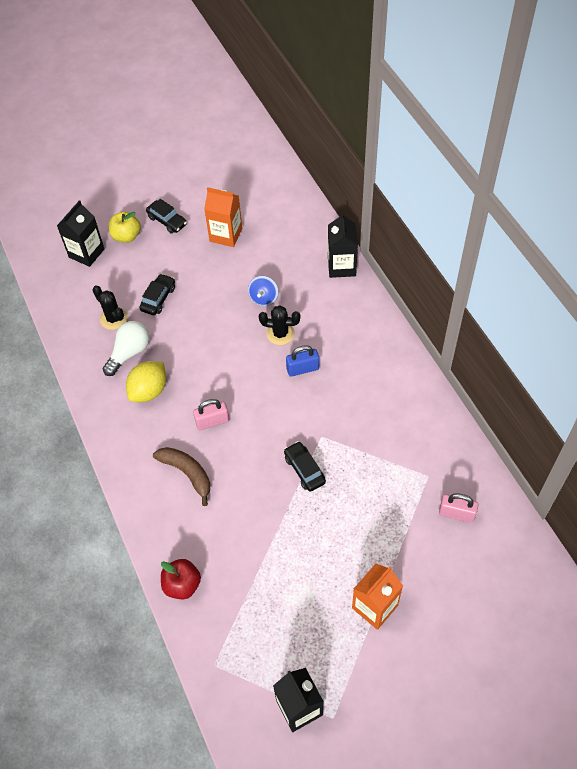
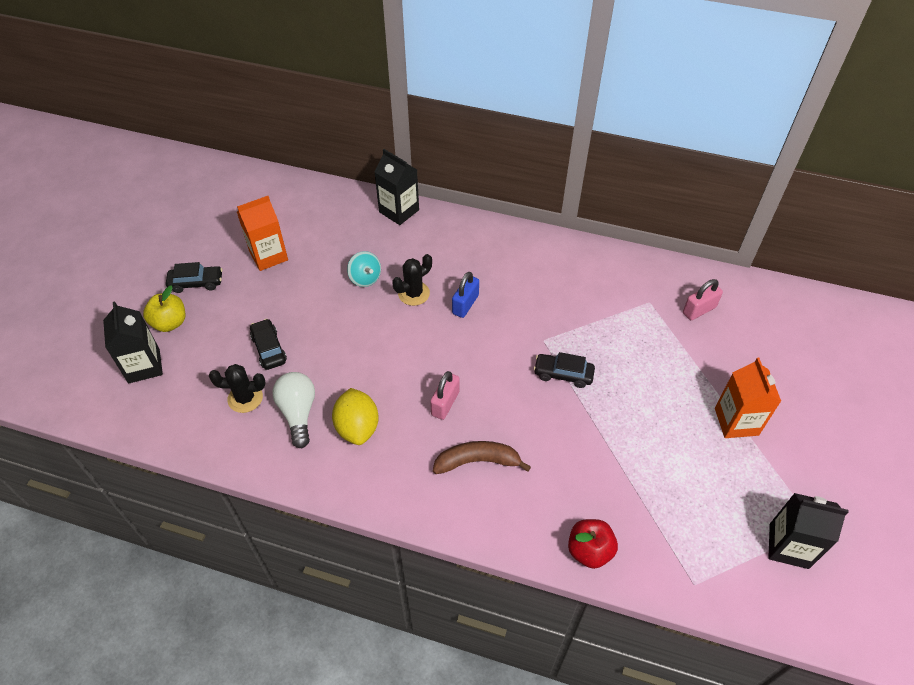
camera: 50 degrees left, 5 degrees down
(264, 298) = (365, 278): blue spinning top -> turquoise spinning top

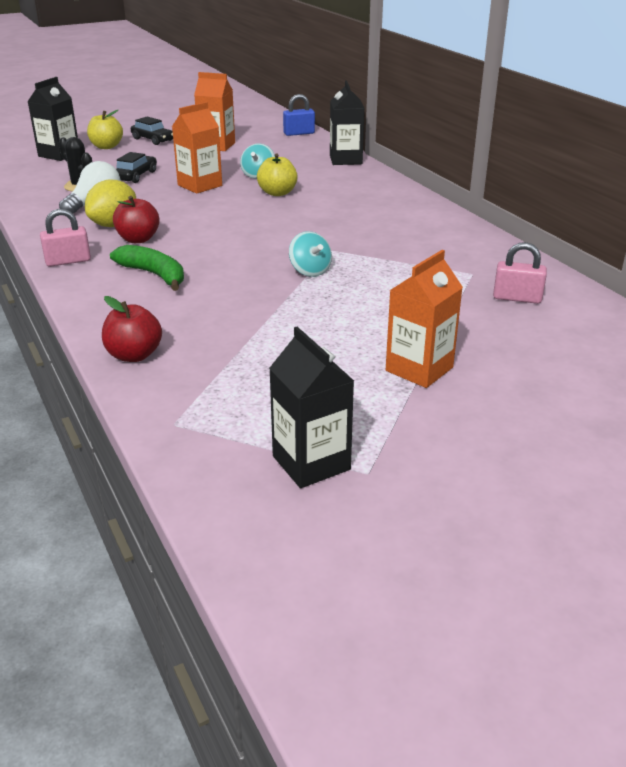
camera: 45 degrees right, 20 degrees down
(342, 325) = (200, 185): none -> orange carton
(403, 430) = (138, 239): none -> red apple
(414, 293) = (277, 193): black cactus -> yellow apple
(445, 403) = (191, 242): pink padlock -> pink padlock (68, 261)
(465, 304) = (304, 211): blue padlock -> blue padlock (299, 133)
(477, 461) = (154, 274): brown banana -> green banana
(563, 374) = (310, 271): black car -> turquoise spinning top

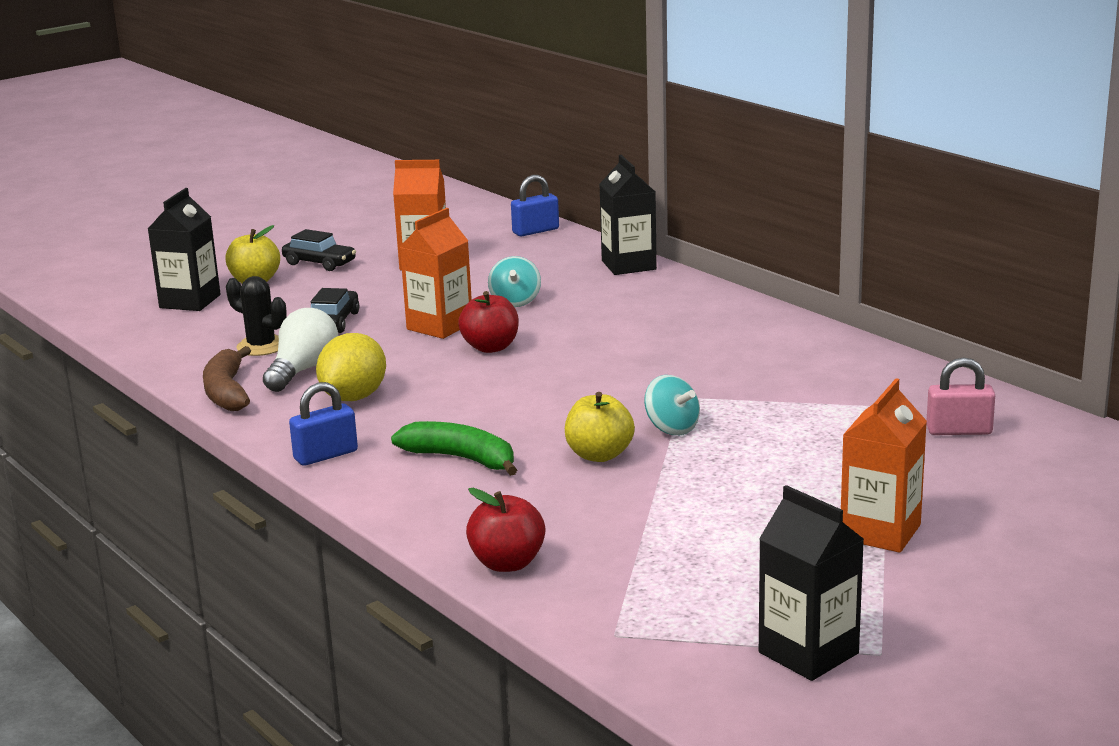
camera: 10 degrees left, 10 degrees down
(38, 212) = (227, 392): none -> brown banana
(68, 261) = (325, 455): pink padlock -> blue padlock
(138, 239) = (404, 413): red apple -> red apple (490, 347)
(277, 193) = (560, 325): yellow apple -> yellow apple (599, 455)

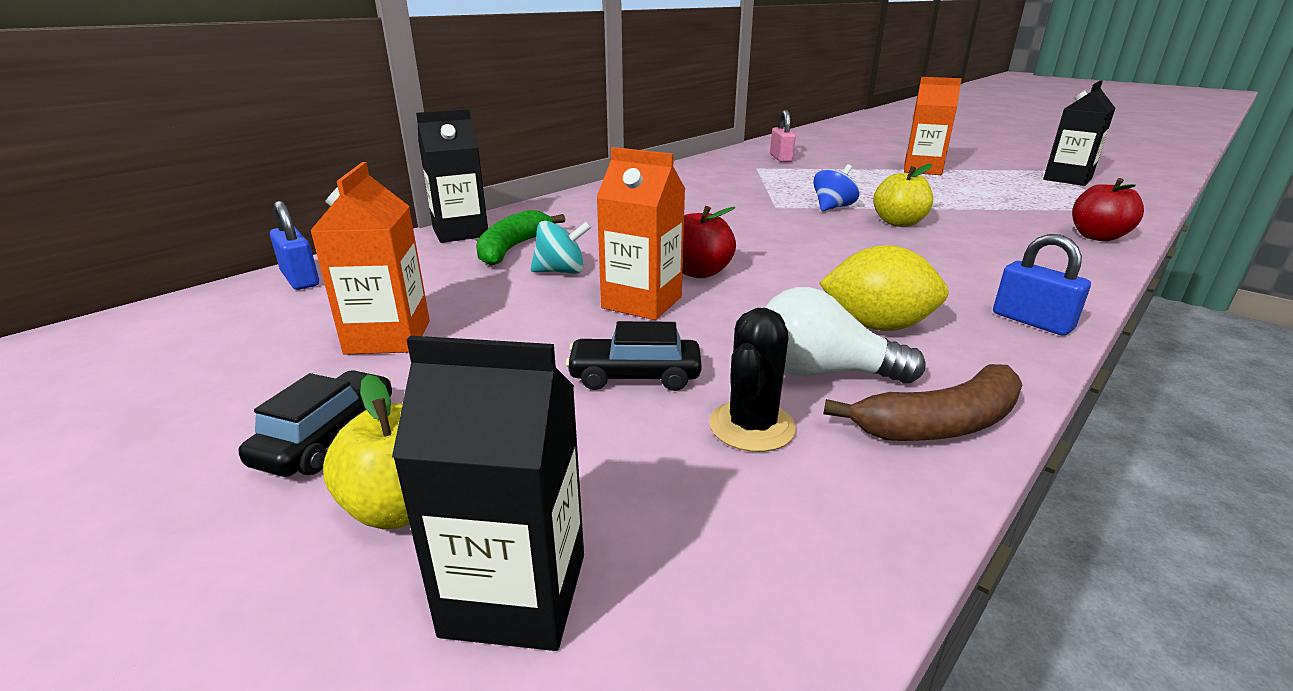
camera: 100 degrees left, 5 degrees up
(461, 459) = (960, 263): green banana -> green banana (512, 248)
(672, 428) = (832, 207): turquoise spinning top -> blue spinning top

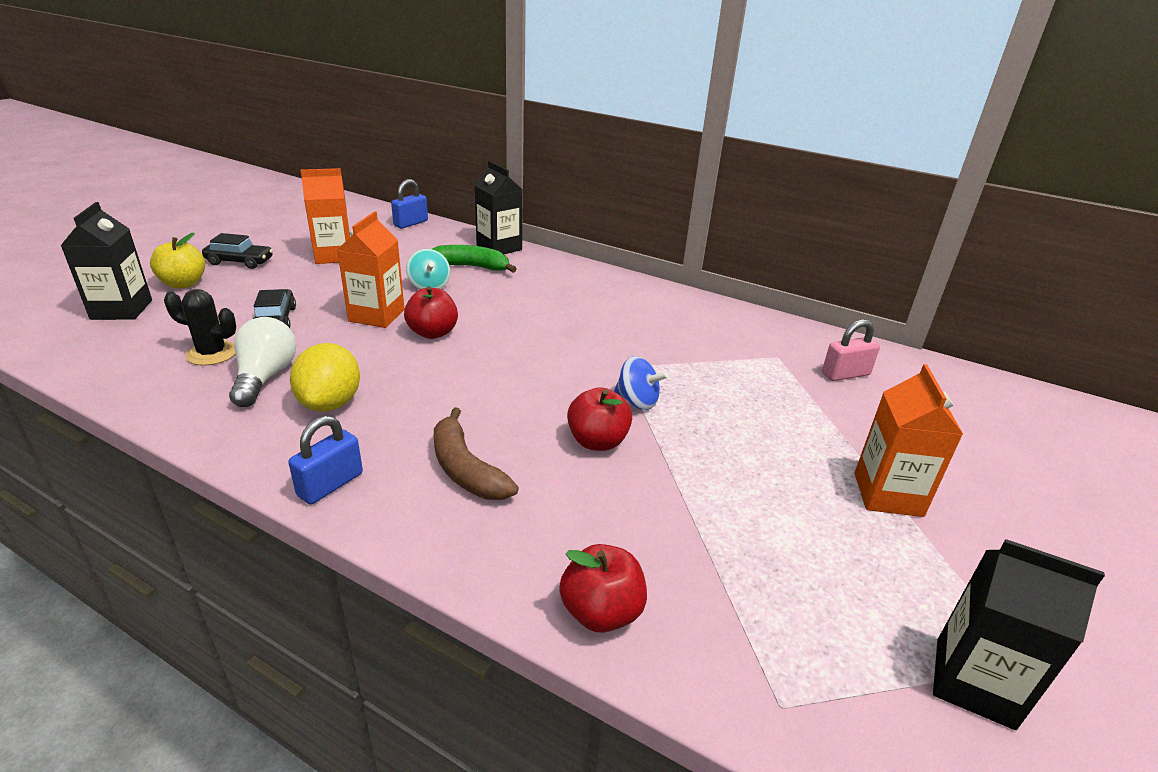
camera: 75 degrees right, 5 degrees up
(898, 223) = (597, 441): yellow apple -> red apple
(940, 424) = (191, 413): brown banana -> brown banana (465, 469)

